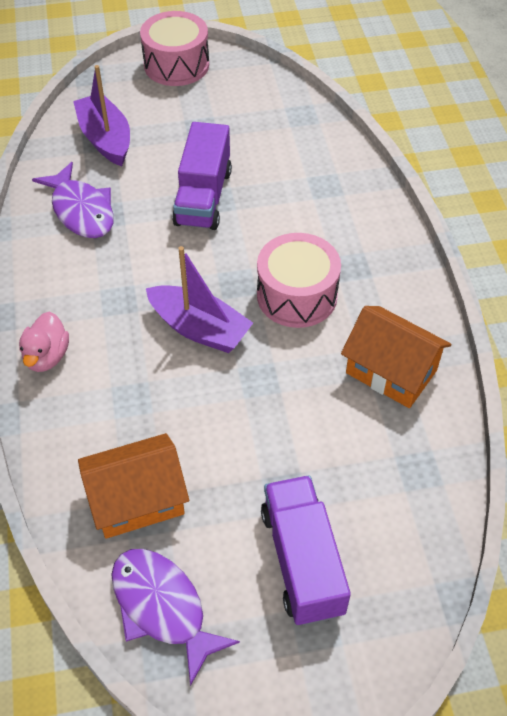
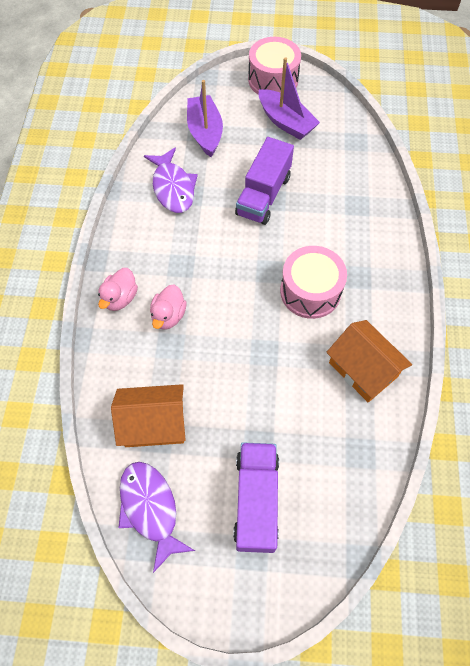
camera: 15 degrees right, 10 degrees up
(119, 363) = (168, 315): none -> pink duck
(199, 328) = (232, 301): purple boat -> purple boat (286, 122)

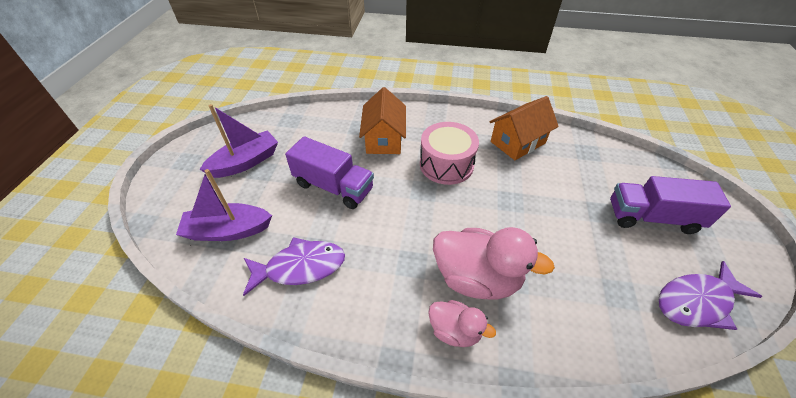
camera: 85 degrees left, 15 degrees down
(154, 423) = (606, 296): orange house -> orange house (384, 139)
(168, 315) = (476, 278): pink duck -> pink duck, size x1.80
(273, 80) = (182, 166): pink drum -> none

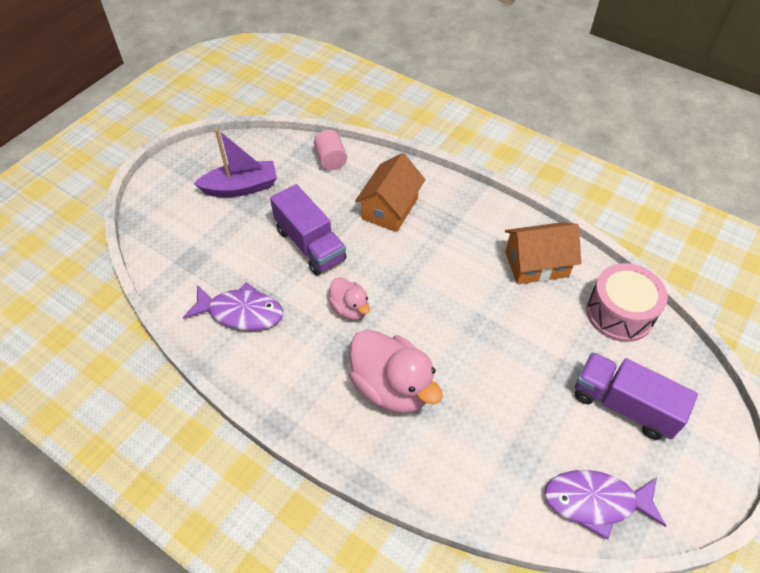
camera: 25 degrees right, 5 degrees up
(228, 230) = (196, 253): purple boat -> none
(314, 119) = (331, 160): none -> pink cylinder
(446, 164) = (438, 261): pink drum -> pink drum (619, 313)
(455, 331) = (342, 423): pink duck -> pink duck (350, 308)

